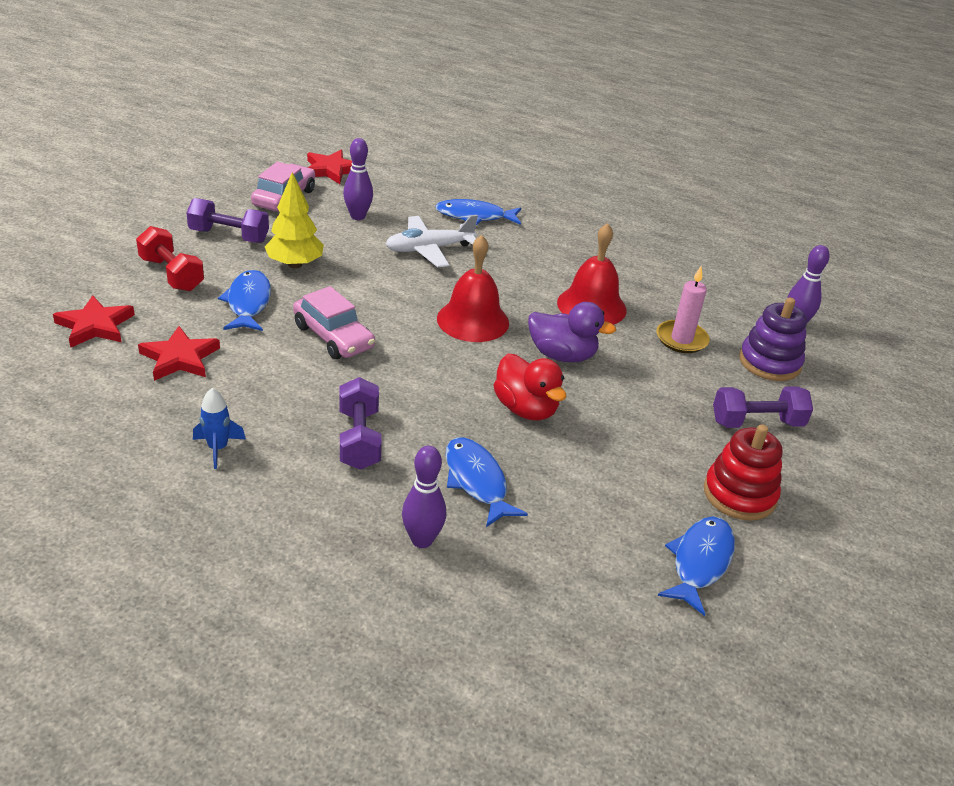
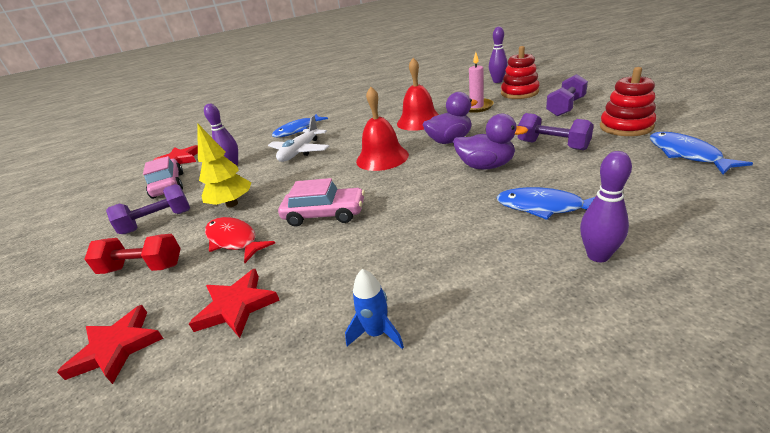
camera: 35 degrees left, 5 degrees down
(248, 303) = (234, 240): blue fish -> red fish
(359, 439) = (448, 243): purple dumbbell -> purple dumbbell (552, 145)
(526, 409) = (486, 166): red duck -> purple duck
(769, 362) = (519, 93): purple stacking toy -> red stacking toy

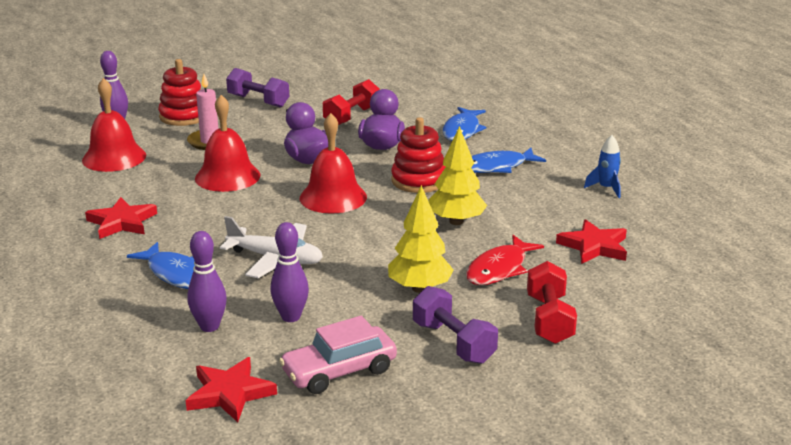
camera: 100 degrees left, 5 degrees down
(117, 348) = (653, 294): red star -> red star (122, 222)
(325, 214) = (456, 221): pink car -> yellow tree
(446, 91) = (114, 157): none -> red bell
(552, 145) = (352, 116): purple dumbbell -> red dumbbell
(598, 256) = (523, 123): purple bowling pin -> purple bowling pin (209, 326)
(626, 127) = (330, 87): red stacking toy -> red stacking toy (418, 181)
(686, 154) = (395, 79): blue fish -> blue fish (497, 167)

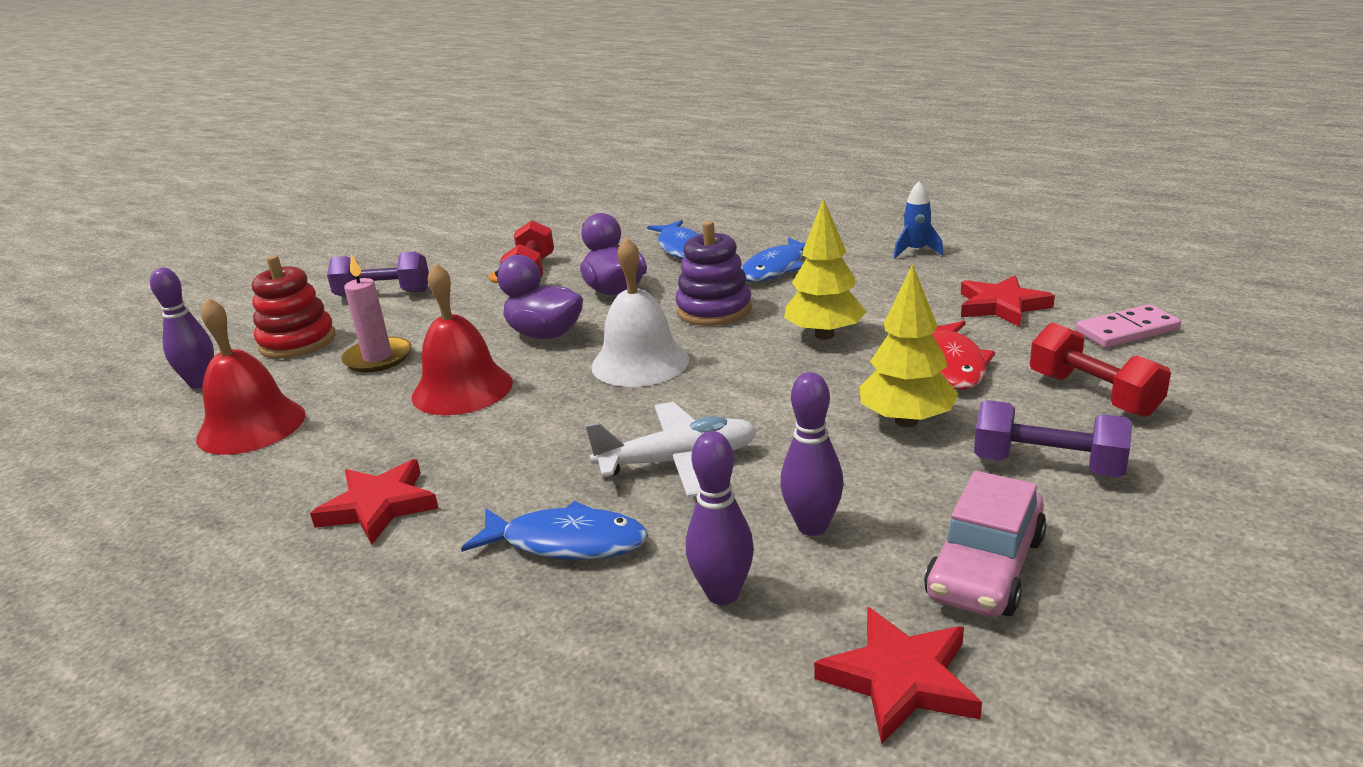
camera: 30 degrees left, 0 degrees up
(333, 197) = (640, 362): red bell -> white bell
(418, 181) = (714, 310): red stacking toy -> purple stacking toy
(644, 294) = (1127, 331): none -> pink domino

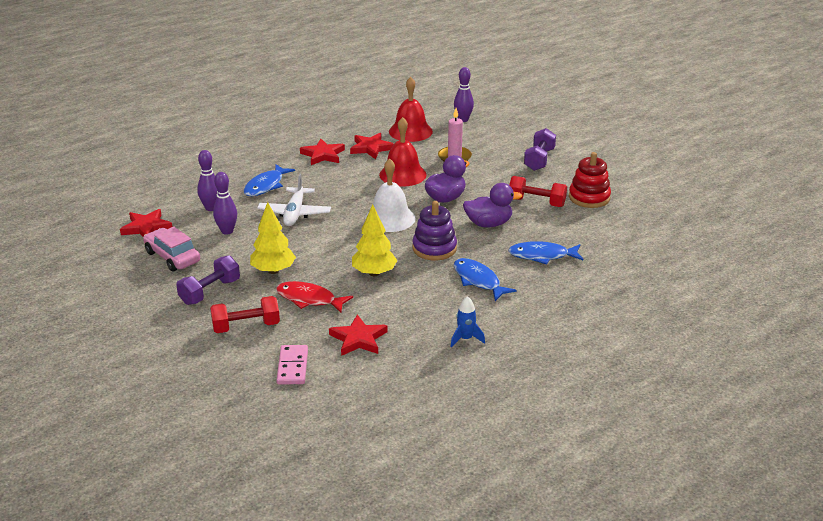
camera: 105 degrees right, 5 degrees up
(297, 342) = (491, 139): red stacking toy -> red stacking toy (589, 197)
(339, 452) = (371, 148): none -> red star

